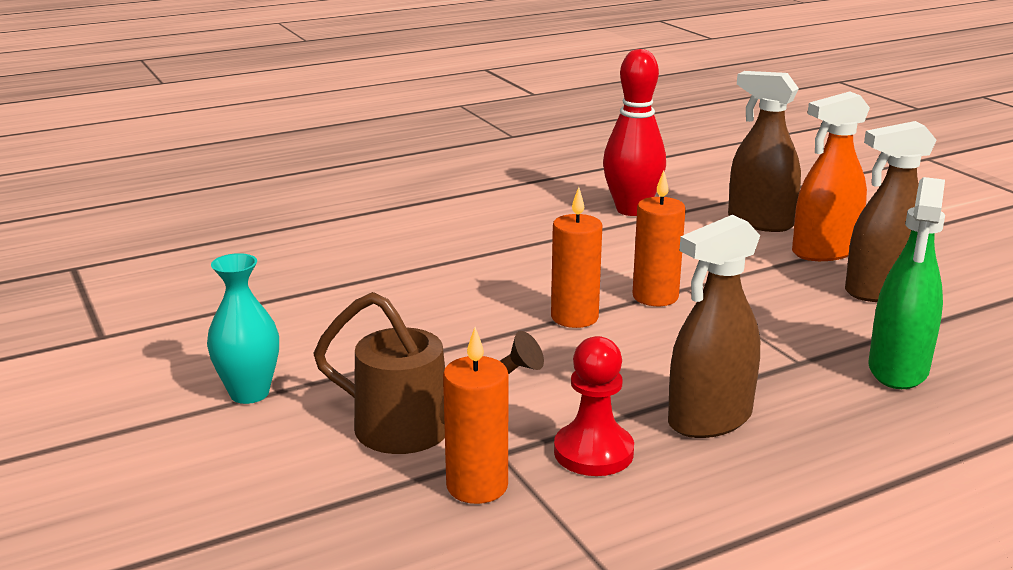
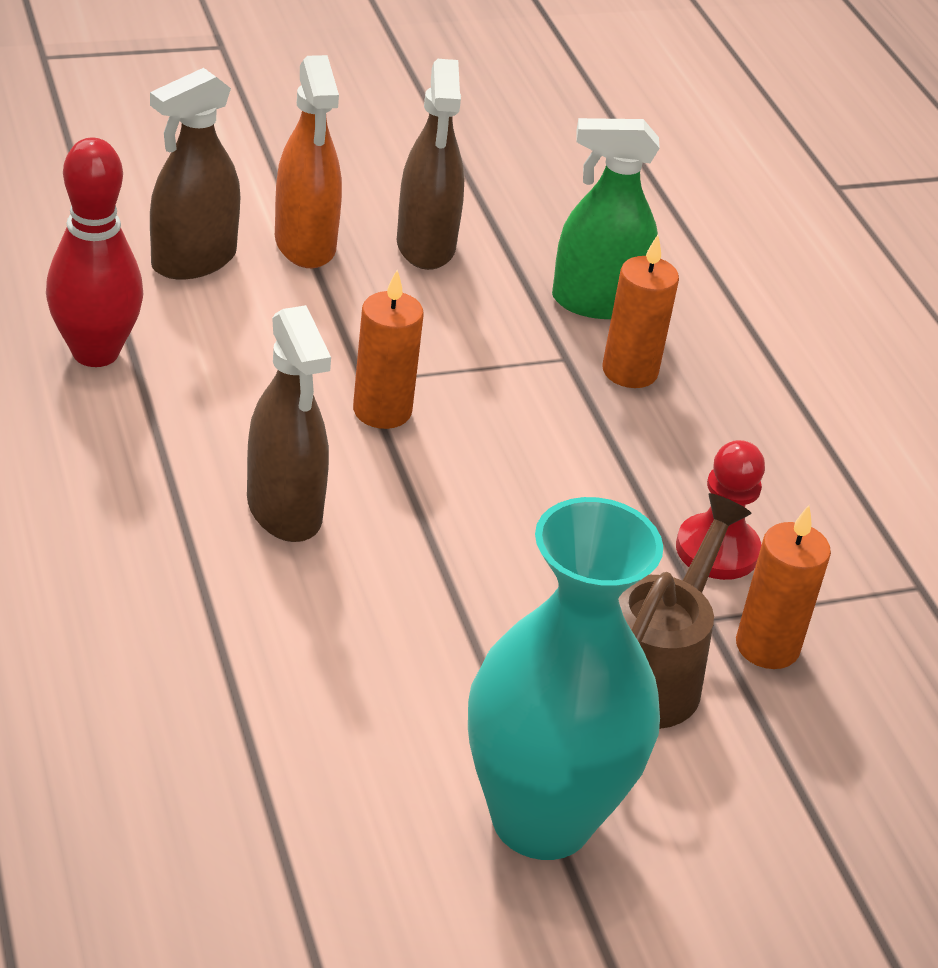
camera: 85 degrees left, 15 degrees up
(249, 393) = (541, 819): turquoise vase -> turquoise vase, size x1.98
(574, 317) = (417, 490): orange candle -> orange candle (629, 371)
(709, 419) = (669, 454): brown spray bottle -> brown spray bottle (284, 510)
(898, 369) = (597, 302): green spray bottle -> green spray bottle turned 150 degrees clockwise

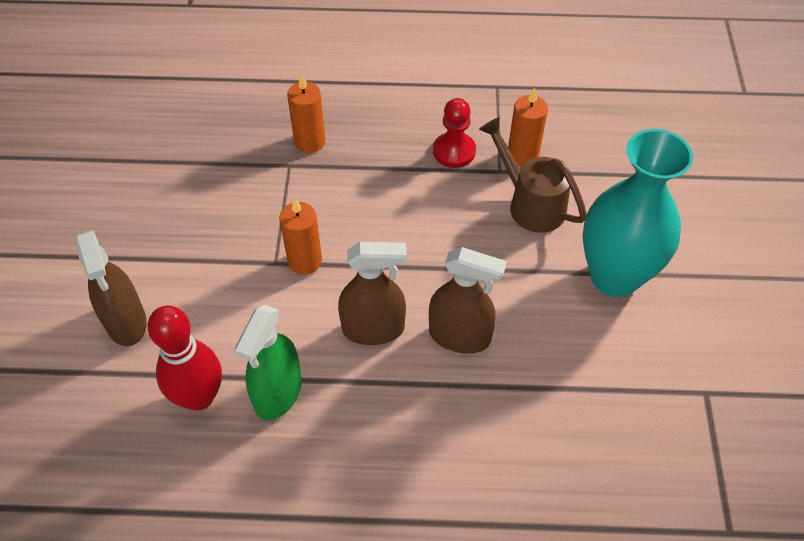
camera: 65 degrees left, 15 degrees up
(305, 244) = (135, 259): orange spray bottle -> none
(426, 246) = (163, 199): brown spray bottle -> brown spray bottle (459, 336)
(597, 302) = (247, 137): green spray bottle -> green spray bottle (278, 393)

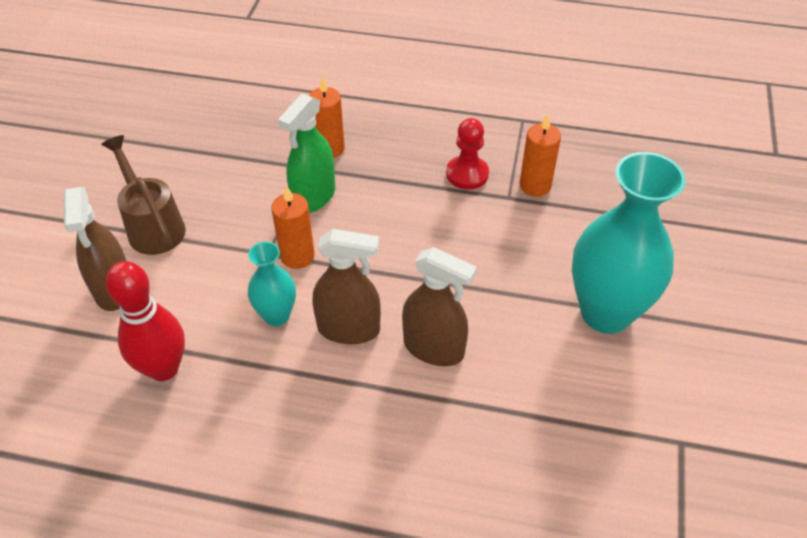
camera: 10 degrees right, 5 degrees down
(278, 393) = (240, 376): green spray bottle -> green spray bottle (314, 197)
(299, 325) = (277, 315): none -> turquoise vase
(530, 203) = (533, 231): brown watering can -> brown watering can (153, 226)

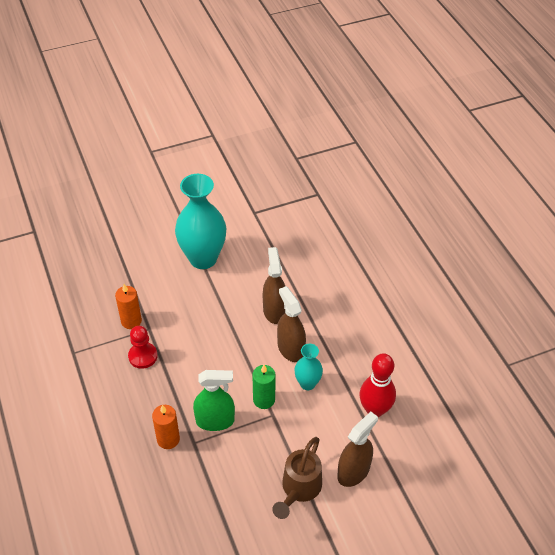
camera: 125 degrees left, 0 degrees up
(297, 256) = (264, 400): orange candle -> green candle

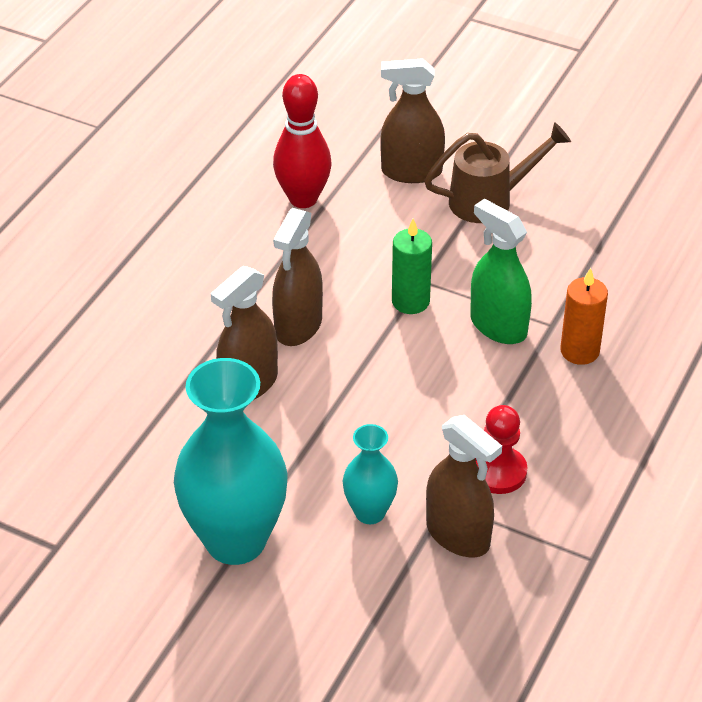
camera: 130 degrees left, 5 degrees down
(131, 321) = (458, 535): orange candle -> brown spray bottle
(307, 383) = (336, 277): turquoise vase -> turquoise vase (370, 512)

